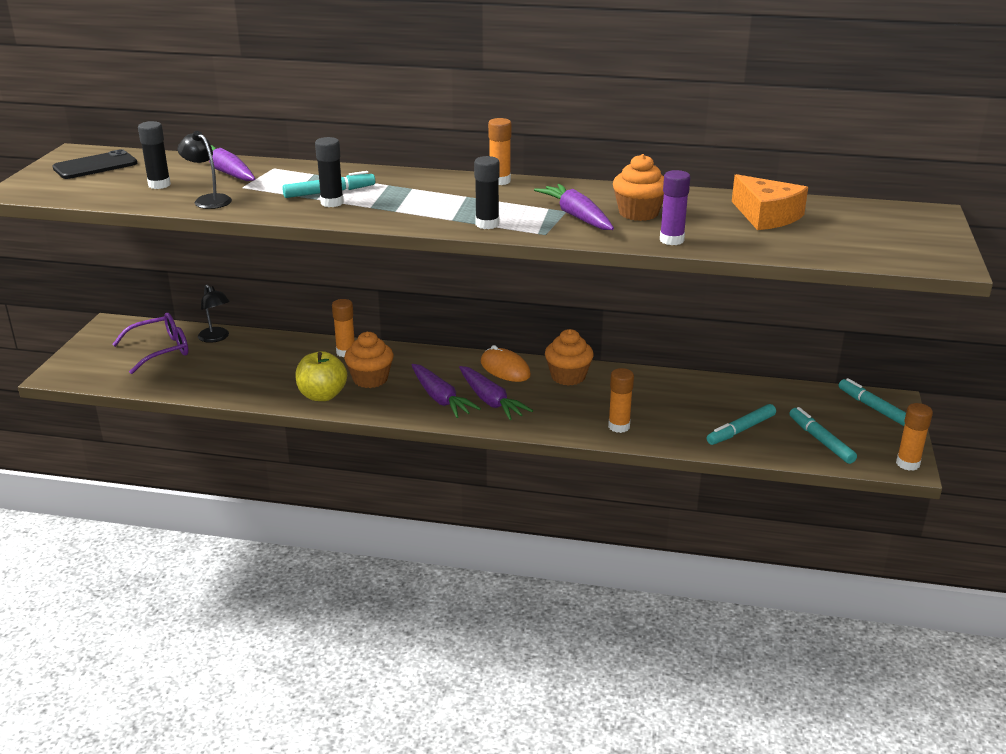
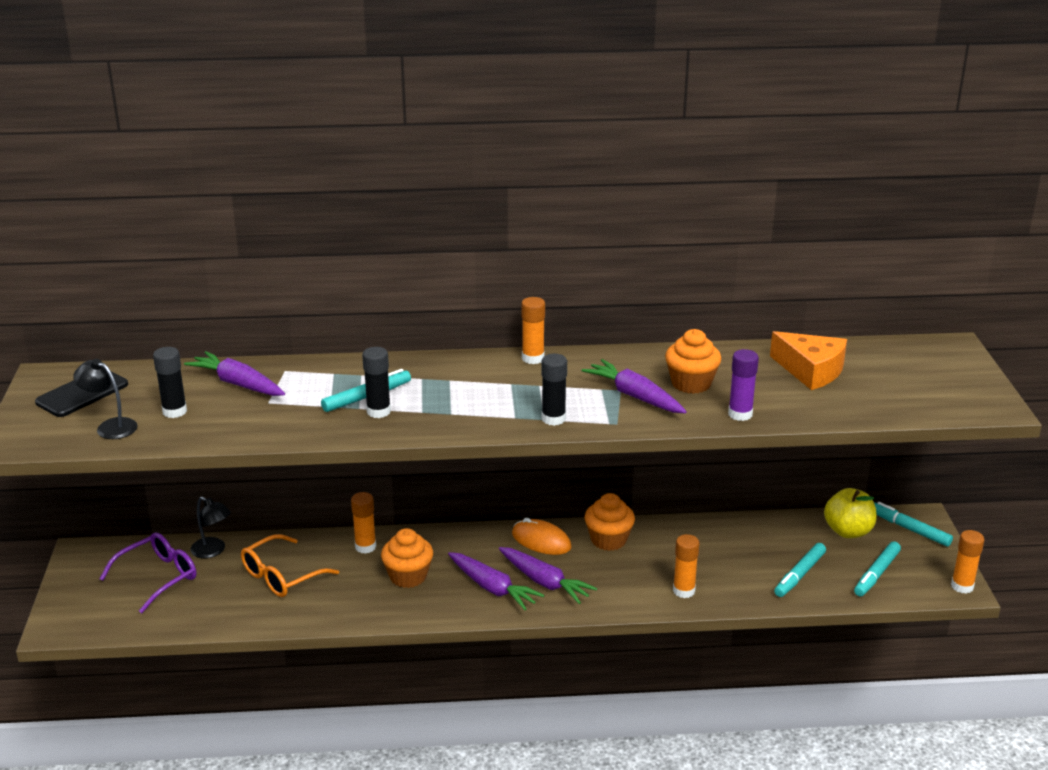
camera: 15 degrees left, 0 degrees up
(208, 200) = (243, 426): black lamp -> black lamp (110, 426)
(262, 364) = (281, 576): none -> orange glasses
(322, 395) = (367, 605): yellow apple -> yellow apple (848, 531)
(821, 440) = (876, 574): turquoise marker -> turquoise marker turned 105 degrees counterclockwise

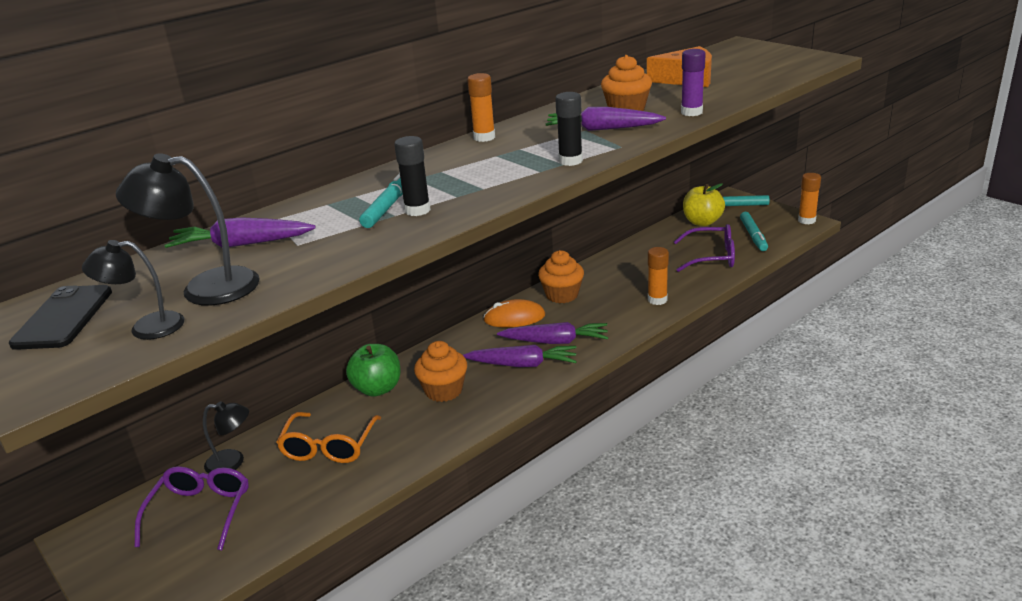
camera: 35 degrees left, 0 degrees up
(174, 411) = (205, 288): black glue stick -> black lamp
(365, 547) = (377, 389): orange glue stick -> green apple
(799, 575) = (712, 257): turquoise marker -> purple glasses

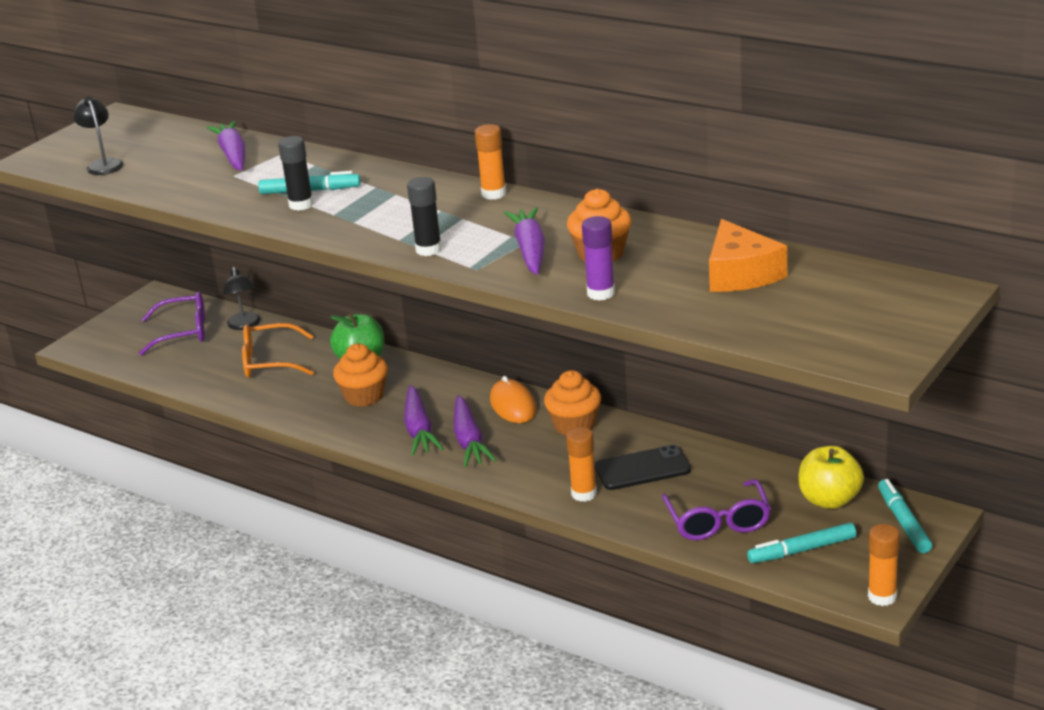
camera: 75 degrees right, 0 degrees up
(63, 318) = (120, 135): black phone -> black phone (642, 469)
(205, 288) = (160, 165): black lamp -> none

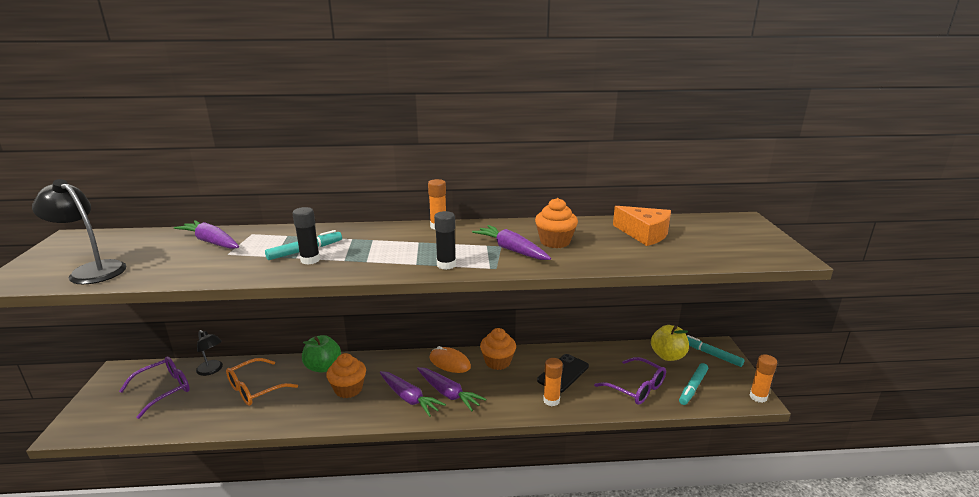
camera: 40 degrees left, 5 degrees down
(103, 164) = (92, 270): black lamp -> black lamp, size x1.55
(601, 293) = (593, 262): purple glue stick -> none

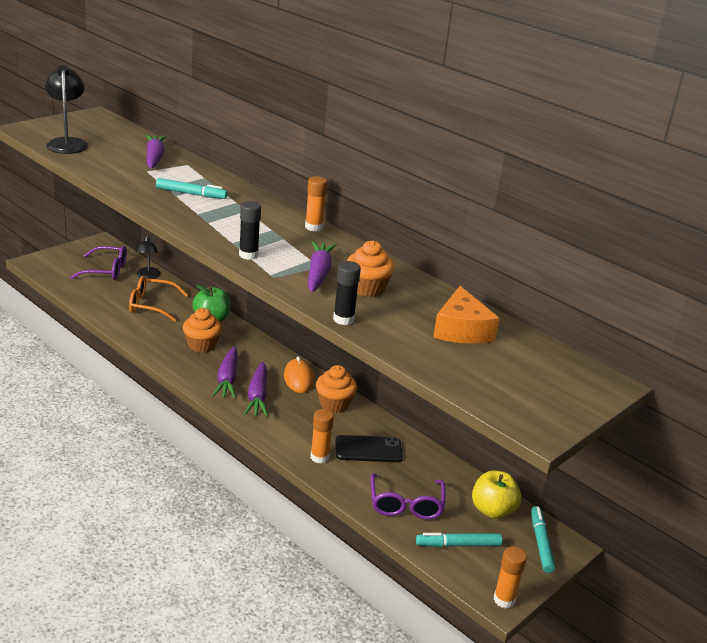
camera: 45 degrees right, 5 degrees up
(310, 260) = (179, 202): black glue stick -> black glue stick (343, 319)

